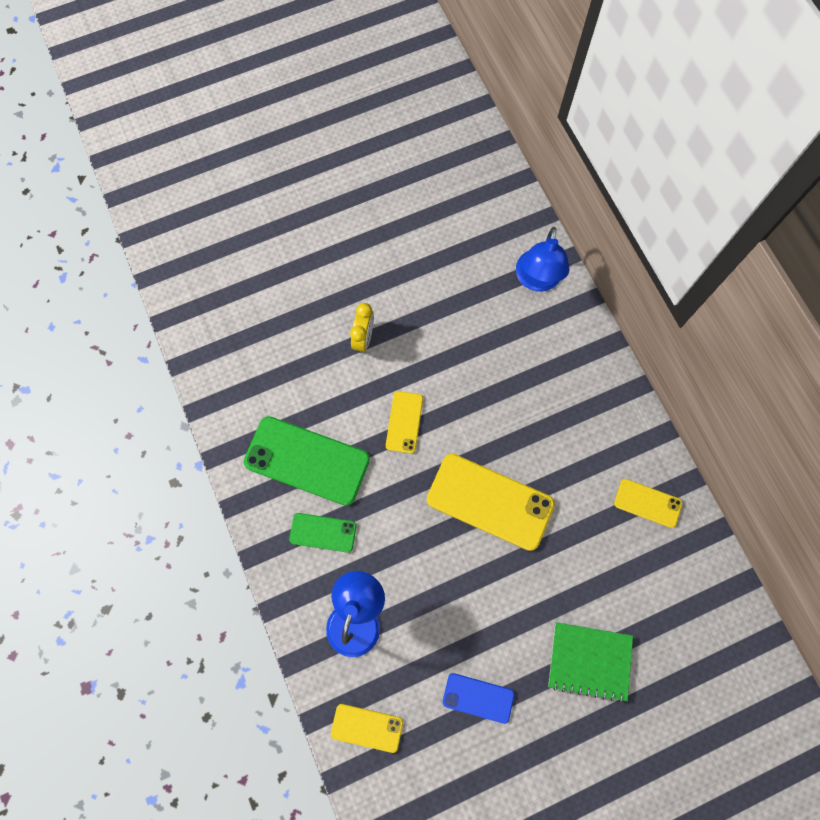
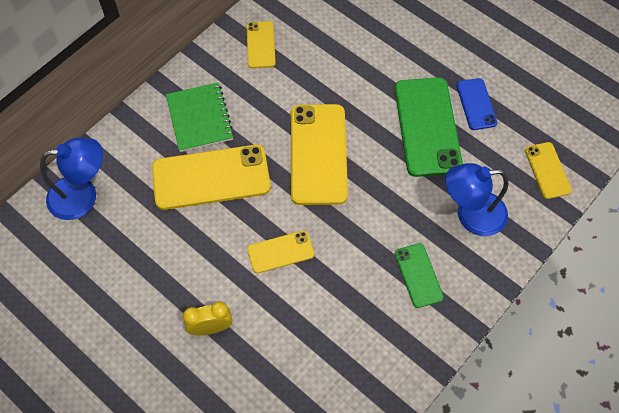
camera: 115 degrees left, 10 degrees down
(307, 460) = (361, 321): green phone -> green phone (427, 126)
(507, 393) = (211, 177): none -> yellow phone
(589, 661) = (404, 43): green notebook -> green notebook (200, 118)

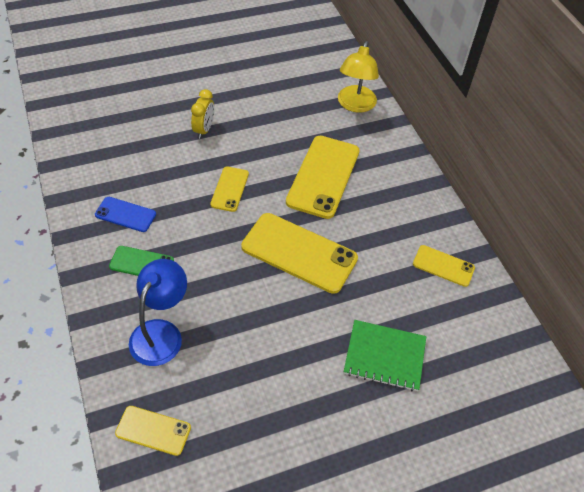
camera: 115 degrees right, 10 degrees down
(83, 195) = (355, 105): blue lamp -> yellow lamp
(200, 118) = (384, 192): green notebook -> green notebook (384, 356)
(427, 126) = (272, 351): green phone -> none
(476, 104) = (269, 412): blue phone -> blue phone (125, 214)

